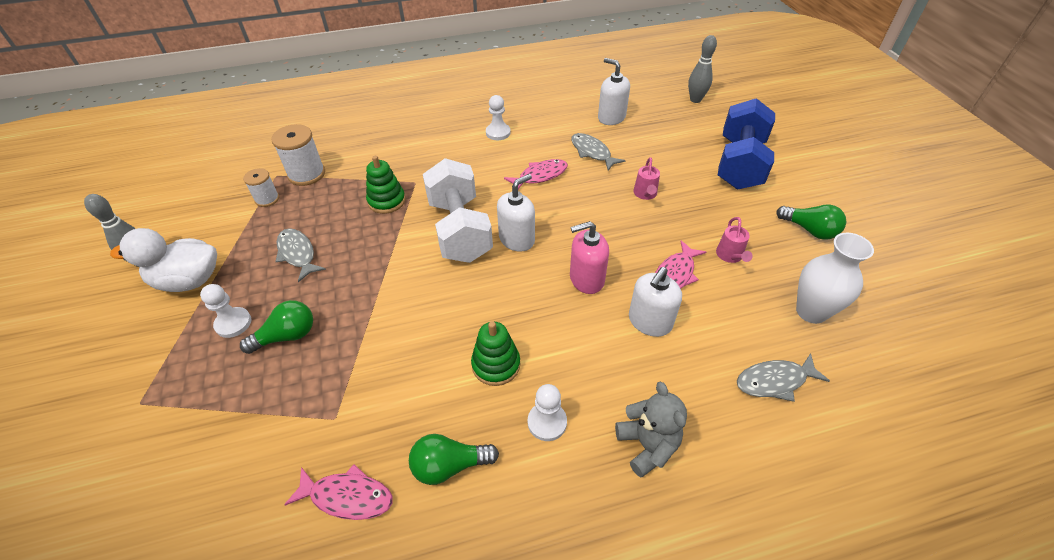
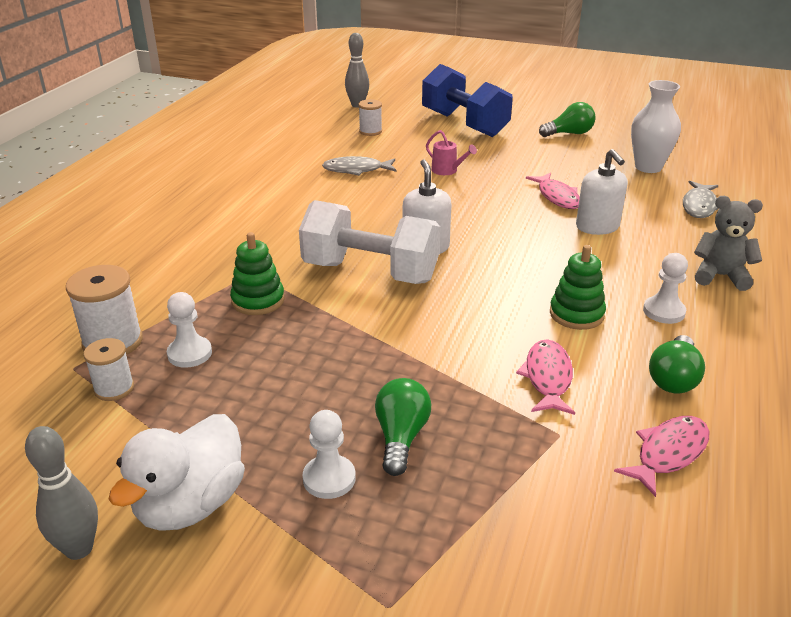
camera: 55 degrees left, 15 degrees down
(297, 254) = (264, 391): grey fish -> none
(498, 133) = (248, 200): white pawn -> white pawn (189, 353)
(540, 176) = (351, 204): pink fish -> pink fish (547, 378)
(586, 279) = (519, 234): pink soap dispenser -> none
(611, 117) = (321, 144): white soap dispenser -> none
(660, 127) = (370, 131): none -> white spool
(730, 256) = (562, 170): pink watering can -> none

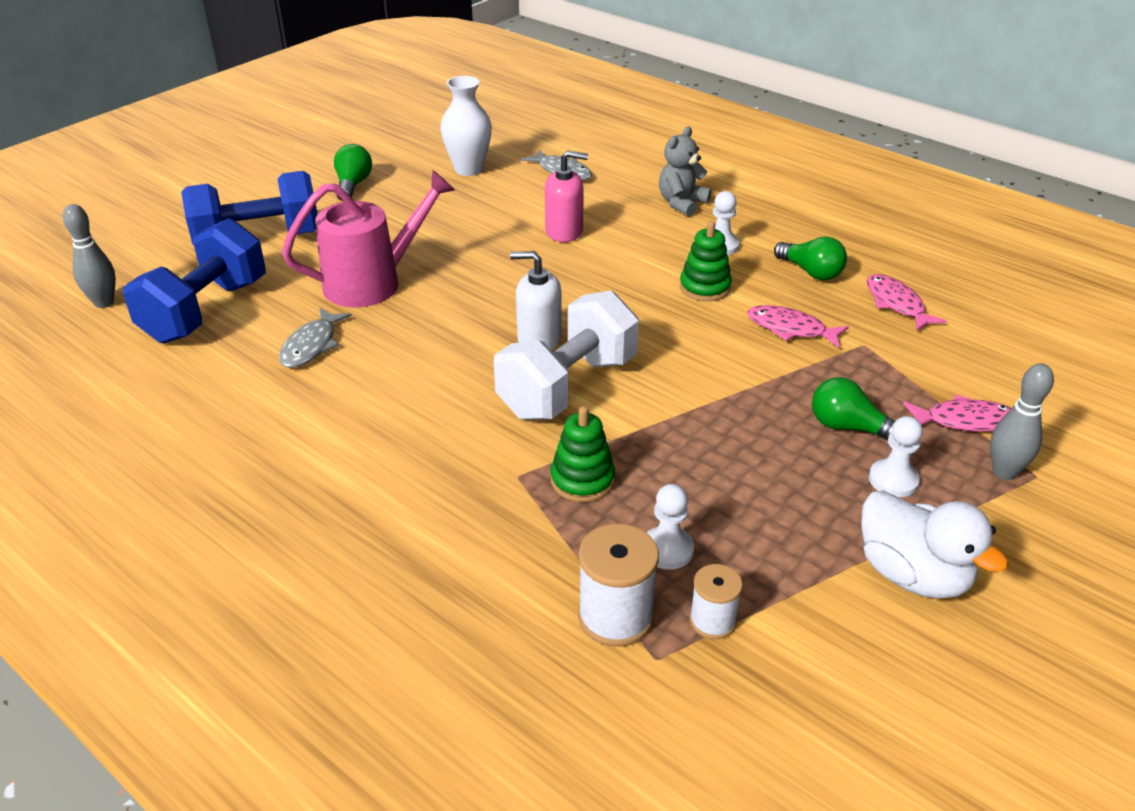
camera: 70 degrees left, 5 degrees up
(79, 548) = (961, 661): grey bowling pin -> grey bowling pin (1004, 472)
(370, 131) = (205, 311): white spool -> blue dumbbell
(447, 171) = (373, 282): pink watering can -> pink watering can, size x2.31
(557, 197) = (489, 234): pink fish -> pink fish (964, 421)
(597, 227) = (564, 231): white soap dispenser -> pink soap dispenser

